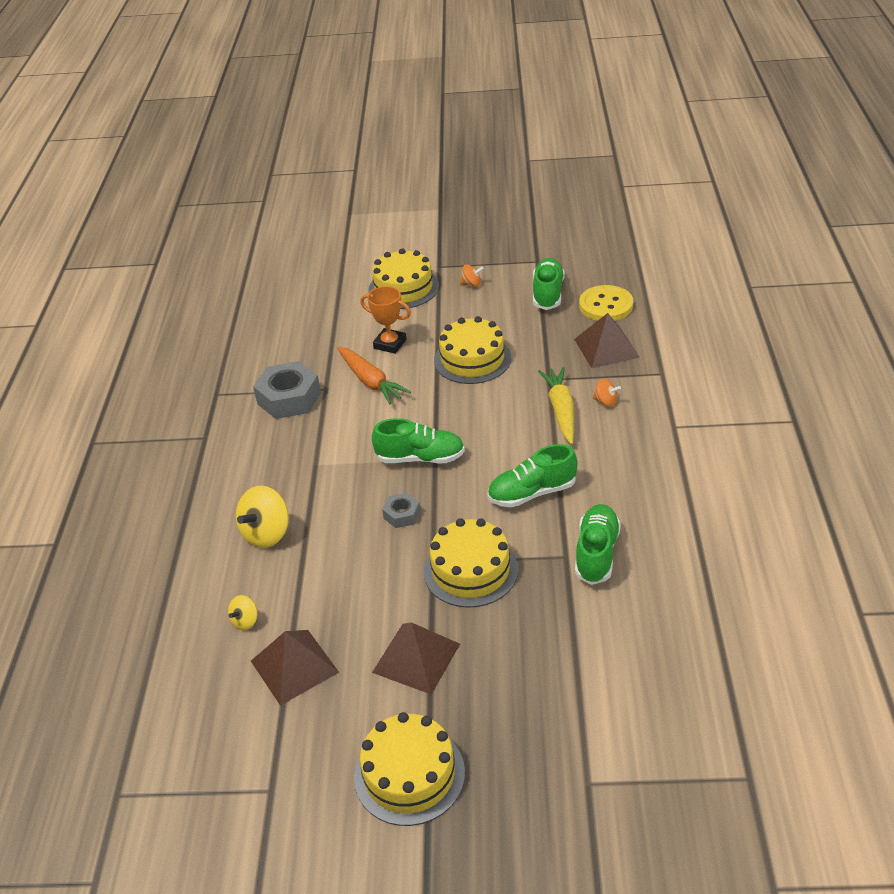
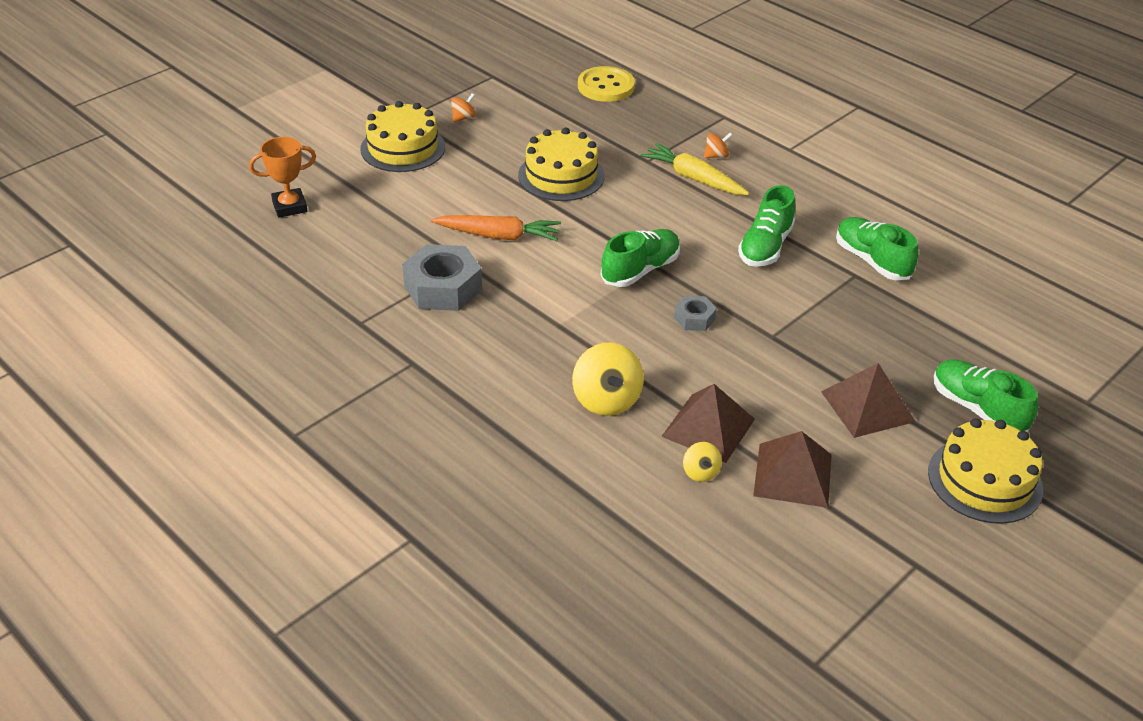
camera: 50 degrees left, 0 degrees up
(390, 344) = (466, 198): orange trophy -> orange trophy (289, 207)
(470, 570) = (808, 324): yellow cake -> none
(548, 293) = (543, 97): green shoe -> green shoe (977, 409)
(606, 348) = (655, 117): brown pyramid -> brown pyramid (708, 427)

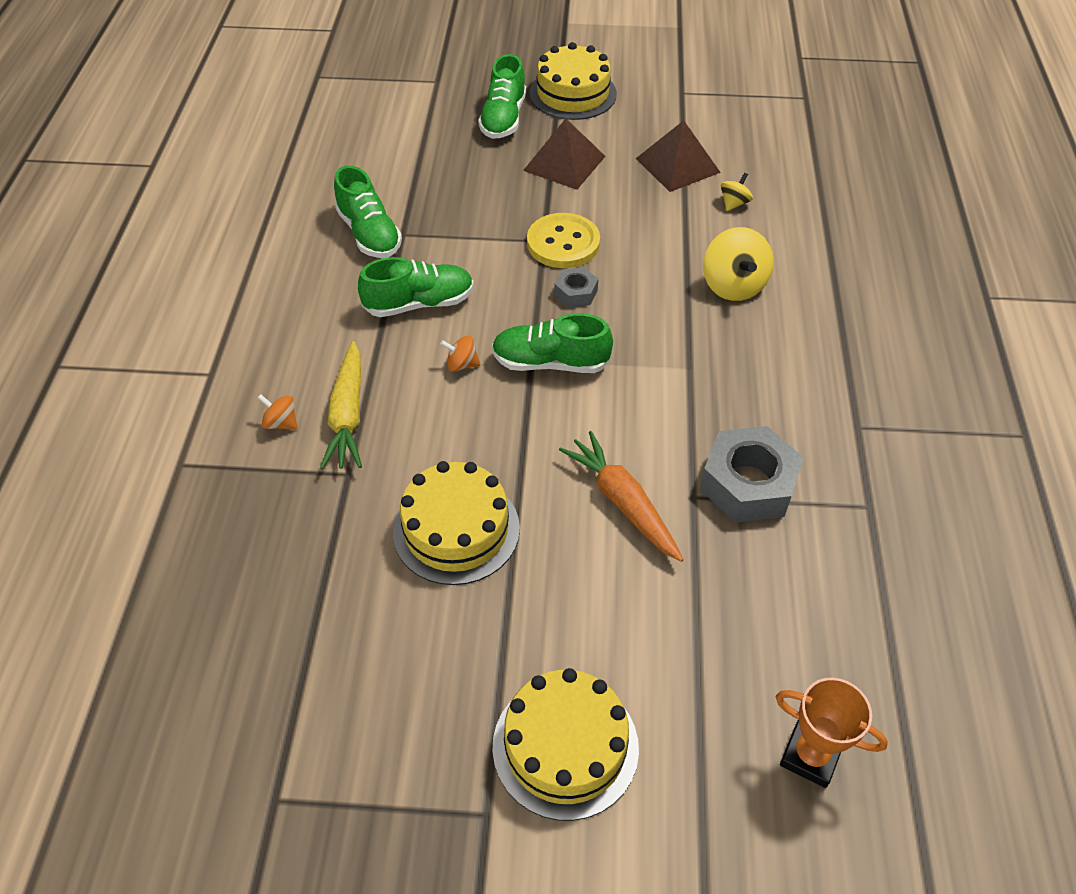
camera: 130 degrees left, 10 degrees up
(463, 118) = (425, 737): orange spinning top -> orange spinning top (461, 364)
(606, 86) = (194, 632): yellow button -> yellow button (563, 243)
(606, 400) = (733, 285): yellow spinning top -> yellow spinning top turned 135 degrees clockwise
(708, 427) = (687, 222): brown pyramid -> none
(872, 261) = (369, 234): green shoe -> green shoe turned 45 degrees counterclockwise

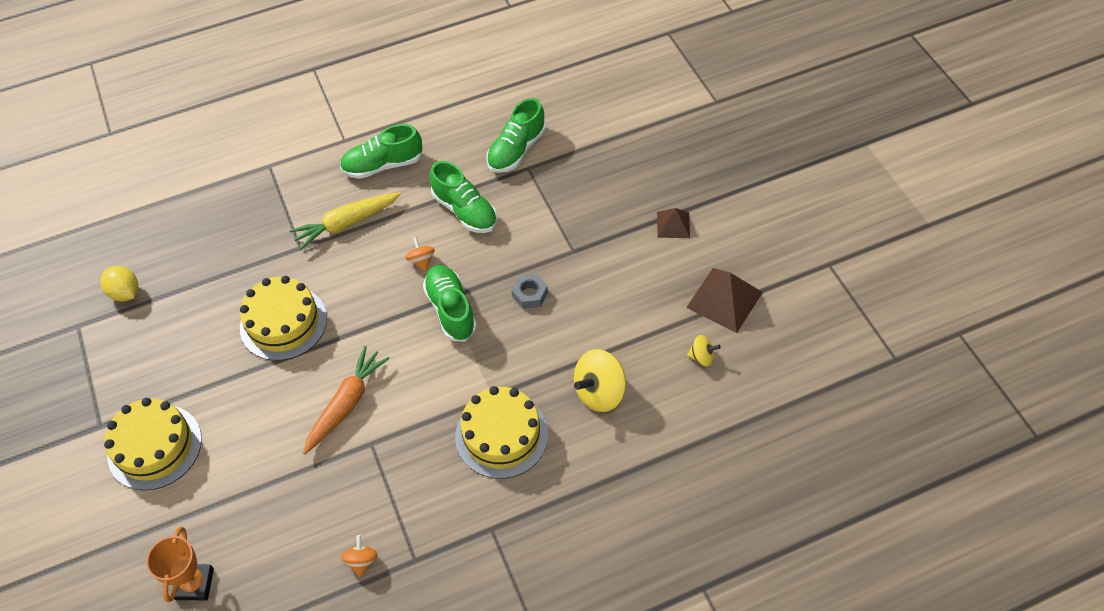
camera: 65 degrees right, 5 degrees up
(261, 711) = (125, 293): none -> yellow lemon
(281, 423) = (323, 194): orange spinning top -> orange spinning top (362, 561)
(503, 119) = (700, 163): green shoe -> green shoe (383, 165)
(563, 243) = (578, 264): yellow button -> none
(564, 163) = (673, 224): brown pyramid -> brown pyramid, size x0.60
(573, 93) = (767, 191): yellow cake -> yellow cake (501, 435)
(748, 484) = (399, 473): grey nut -> none

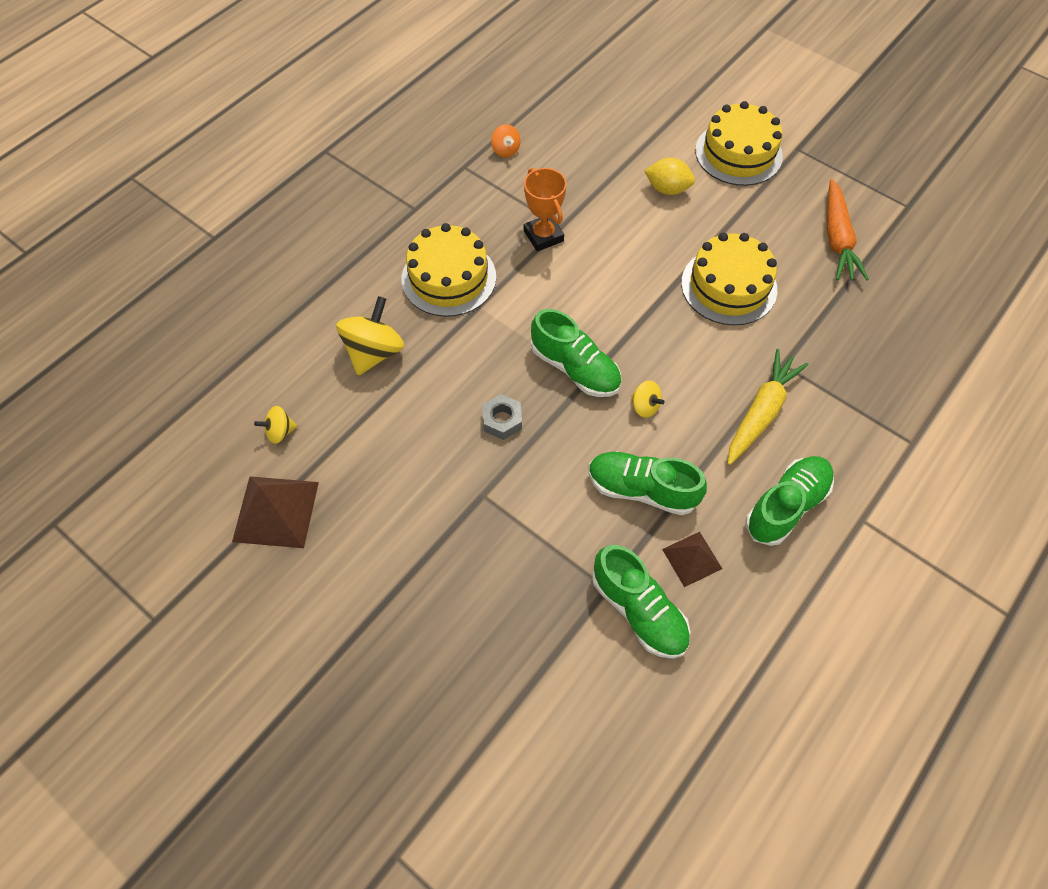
camera: 150 degrees right, 5 degrees up
(125, 293) = (902, 249): yellow lemon -> yellow lemon (667, 189)
(194, 584) = (619, 93): orange trophy -> orange trophy (543, 236)
(346, 404) = (608, 245): orange carrot -> orange carrot (837, 238)
(421, 261) = (645, 406): orange spinning top -> yellow spinning top
(516, 150) = (639, 610): green shoe -> green shoe turned 135 degrees clockwise
(673, 224) = (376, 588): brown pyramid -> brown pyramid (692, 559)

